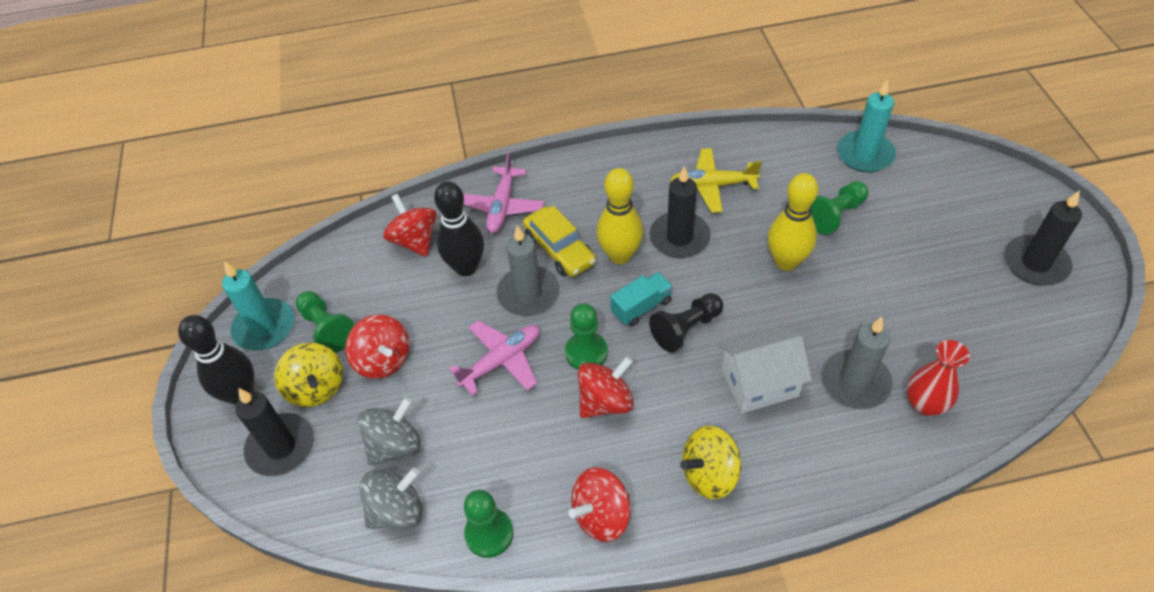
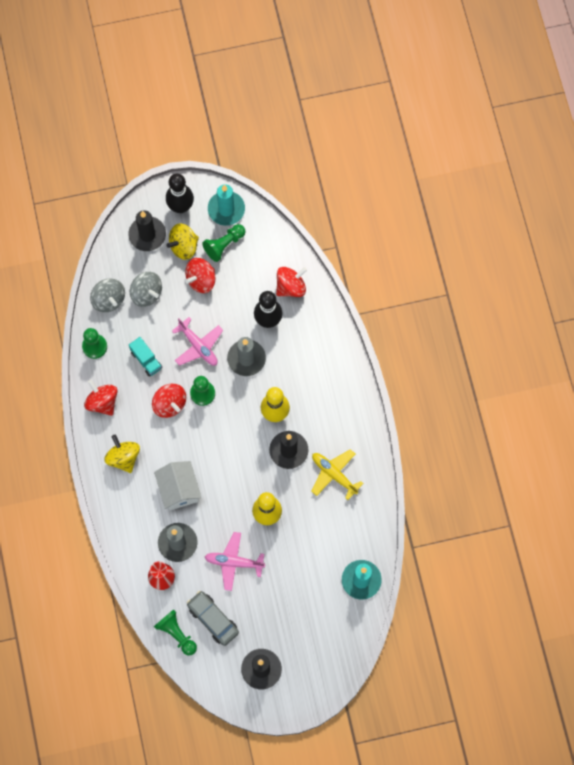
camera: 85 degrees right, 20 degrees up
(502, 206) = (318, 339): pink plane -> pink plane (234, 562)
(559, 249) = (281, 376): yellow car -> none
(641, 307) = (234, 425): turquoise truck -> turquoise truck (146, 360)
(686, 329) = (217, 451): black pawn -> none
(712, 185) = (334, 474): yellow plane -> yellow plane turned 45 degrees counterclockwise
(835, 215) = (305, 551): green pawn -> green pawn (176, 634)
(975, 328) = (213, 619): none -> grey car

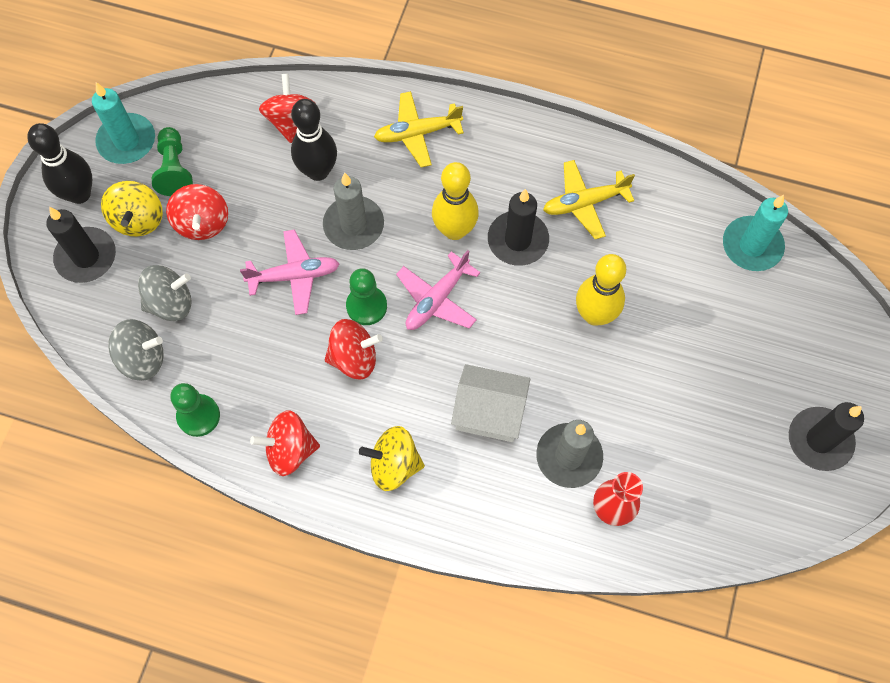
camera: 60 degrees left, 5 degrees down
(146, 360) = (267, 355): turquoise truck -> none
(176, 634) = (708, 532): green pawn -> none
(213, 619) = (711, 468): grey car -> none
(234, 562) = (640, 394): pink plane -> pink plane (437, 299)
(324, 359) = (417, 133): none -> yellow plane

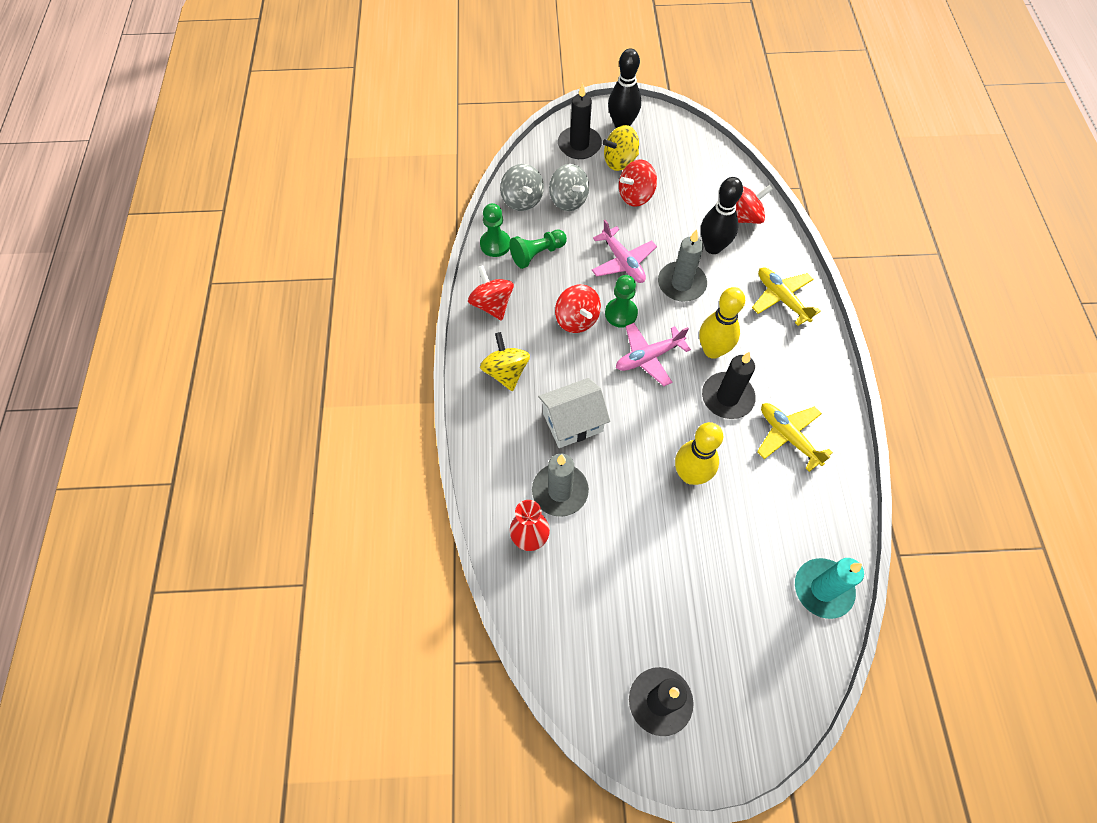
camera: 70 degrees right, 5 degrees down
(127, 141) = (674, 134): turquoise candle -> none
(174, 169) = (667, 166): green pawn -> green pawn (537, 254)
(437, 299) = (648, 357): pink plane -> pink plane turned 45 degrees counterclockwise
(489, 412) = (573, 422): white house -> white house turned 75 degrees clockwise

